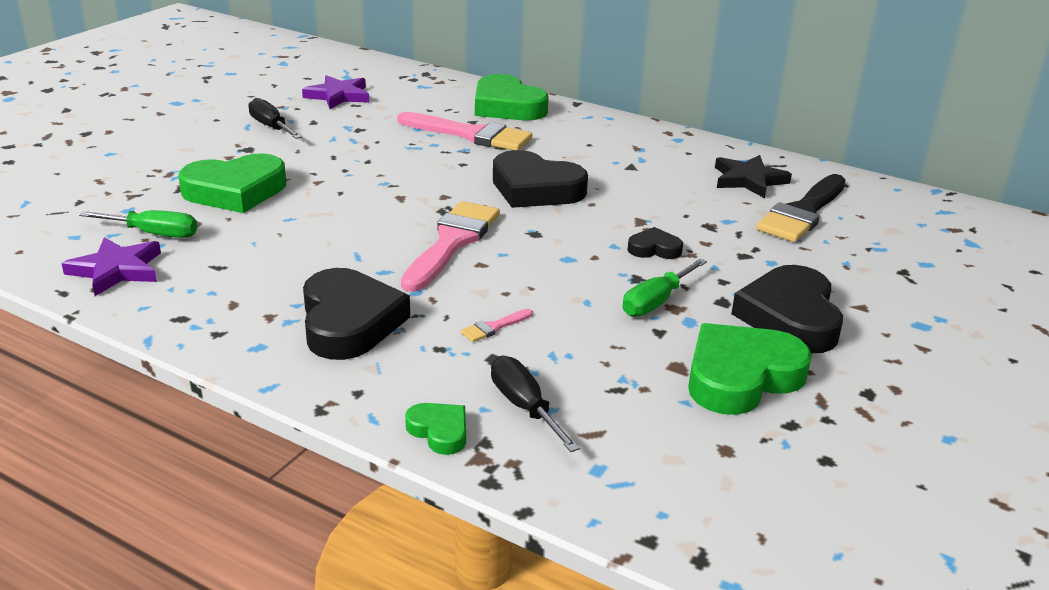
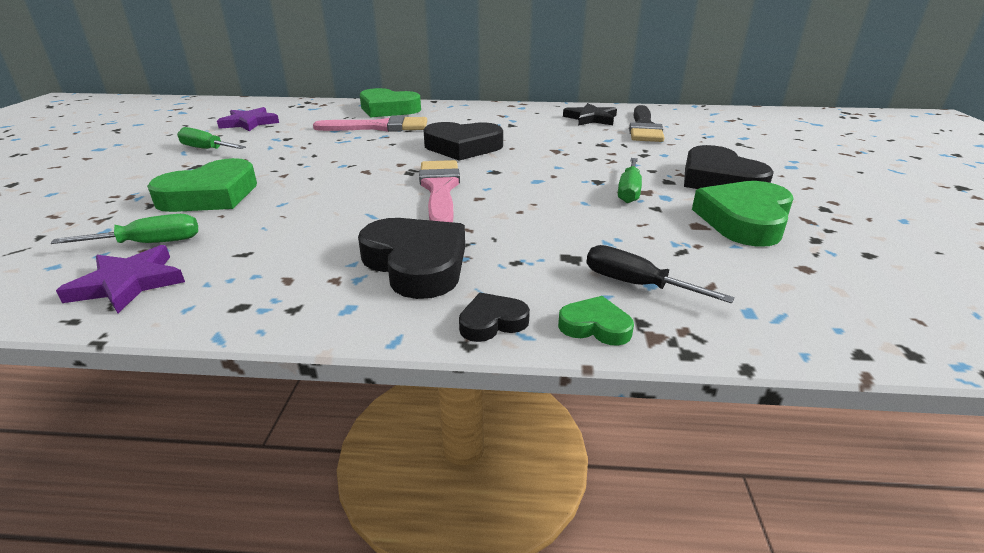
camera: 25 degrees left, 0 degrees up
(271, 127) = (206, 149): black screwdriver -> green screwdriver
(494, 327) = (540, 235): pink brush -> none
(654, 249) = (586, 163): black heart -> black heart (492, 322)

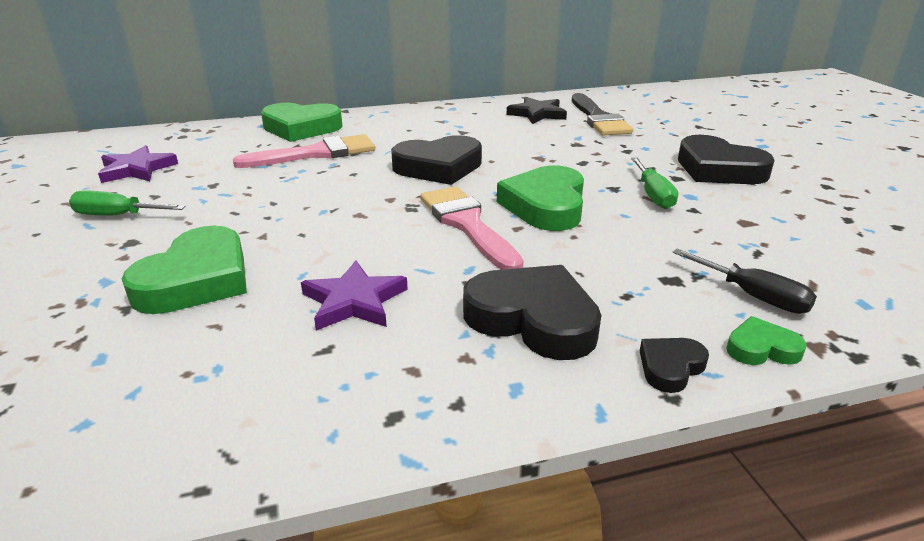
camera: 20 degrees left, 0 degrees up
(128, 283) = (219, 422): purple star -> purple star (354, 301)
(150, 243) = (187, 362): green screwdriver -> none
(636, 284) = (753, 296): black screwdriver -> black screwdriver turned 150 degrees counterclockwise
(744, 220) = (777, 209): green heart -> green heart (545, 205)

